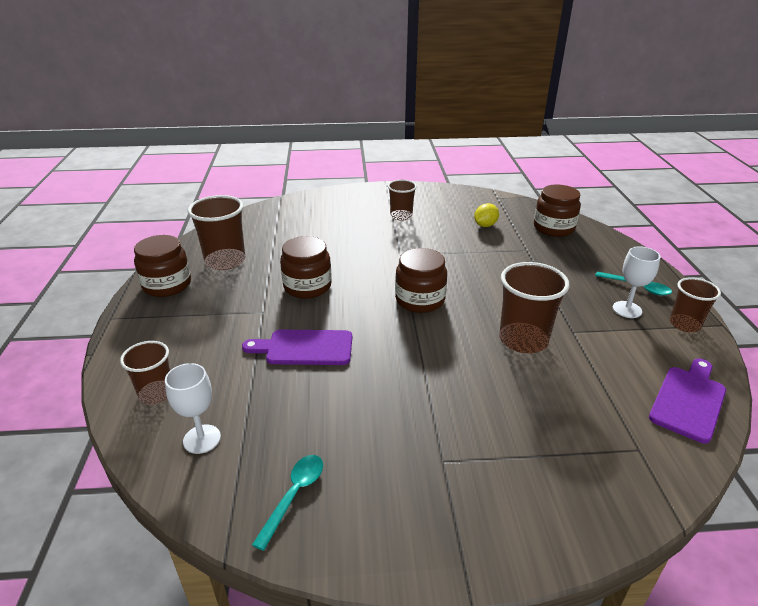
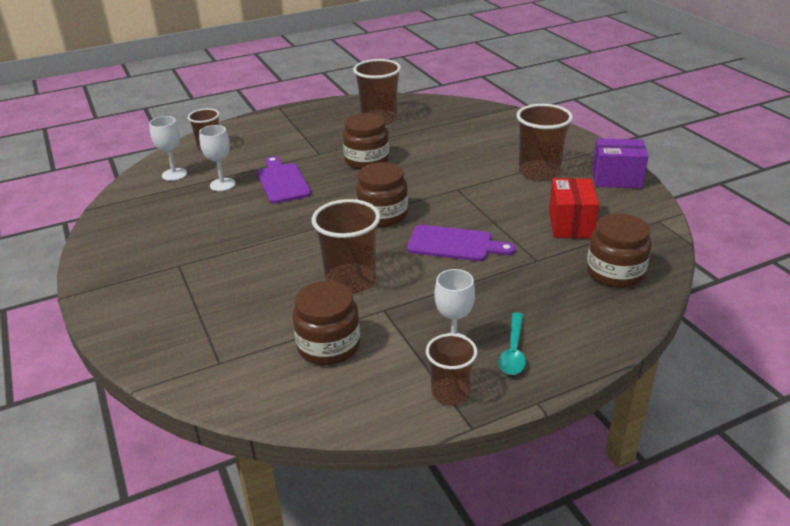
camera: 70 degrees right, 0 degrees up
(167, 285) = (330, 111): brown jar -> brown jar (328, 346)
(271, 396) = (222, 184): none -> white goblet
(294, 495) = (135, 217): turquoise spoon -> none
(401, 216) = (539, 172): brown cup -> brown cup, size x1.59
(433, 194) = (616, 179): none -> purple box
(485, 225) = (570, 224): yellow lemon -> red box
(688, 400) = (302, 395): purple cutting board -> purple cutting board (454, 244)

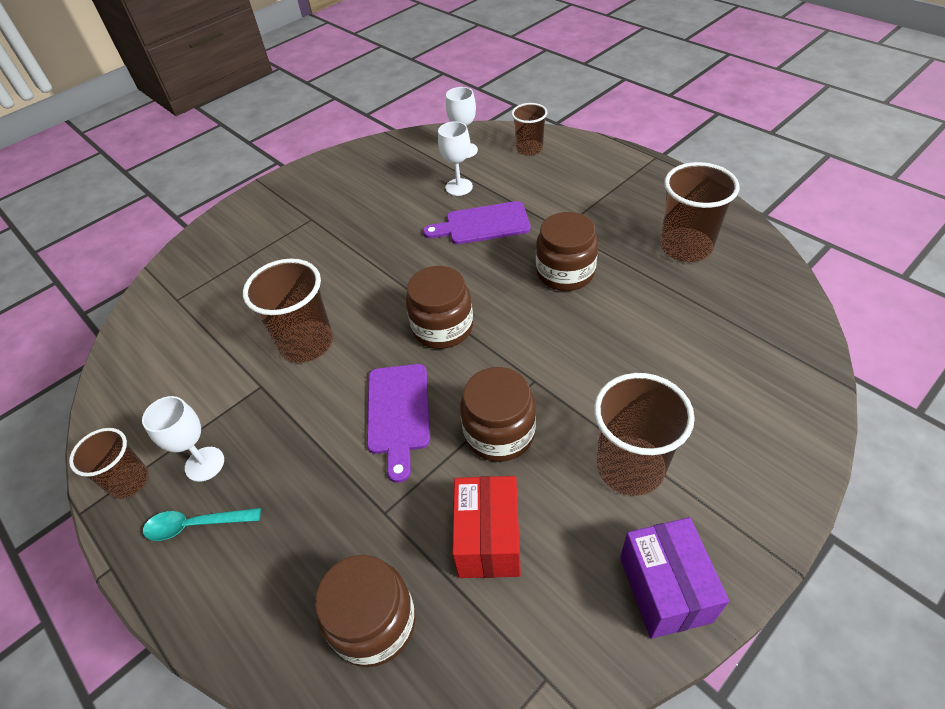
camera: 75 degrees right, 15 degrees up
(282, 182) = (483, 224): purple cutting board -> purple cutting board turned 150 degrees counterclockwise
(328, 346) = (200, 362): brown jar -> brown jar (499, 433)
(570, 224) = (488, 539): red box -> red box turned 75 degrees counterclockwise

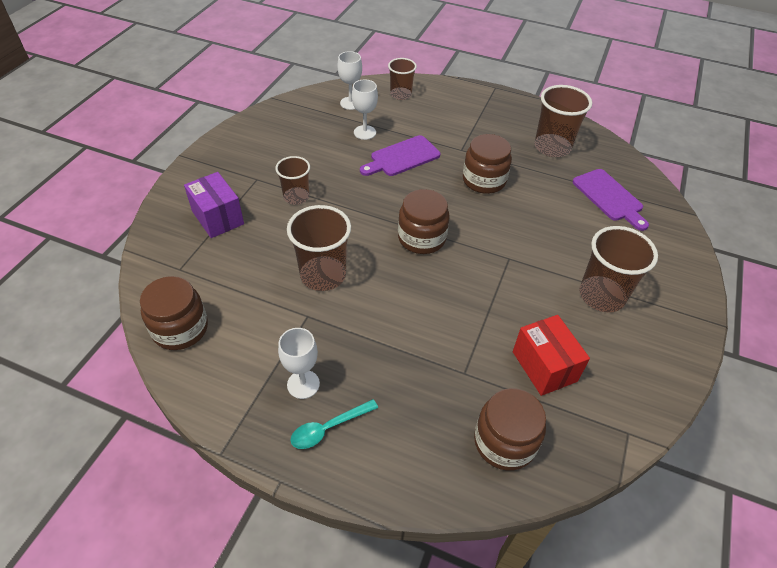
camera: 30 degrees left, 0 degrees up
(129, 481) = (247, 416): brown cup -> brown cup (296, 197)
(398, 413) = (429, 305): purple cutting board -> purple cutting board (609, 197)
(499, 433) = (508, 298): brown jar -> brown jar (180, 329)
(664, 589) = (662, 359): purple box -> purple box (217, 218)

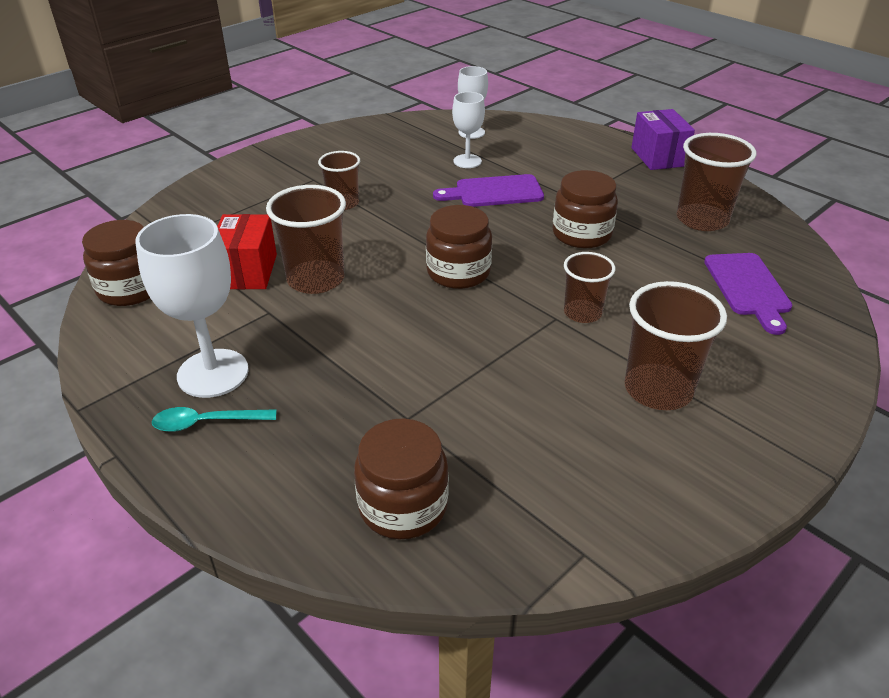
camera: 25 degrees right, 10 degrees down
(217, 218) = (246, 203): purple box -> purple box (658, 157)
(303, 384) = (213, 373): white goblet -> white goblet, size x1.70
(400, 94) = (538, 134): brown cup -> brown cup (582, 313)
(544, 366) = (518, 442): red box -> red box (247, 271)

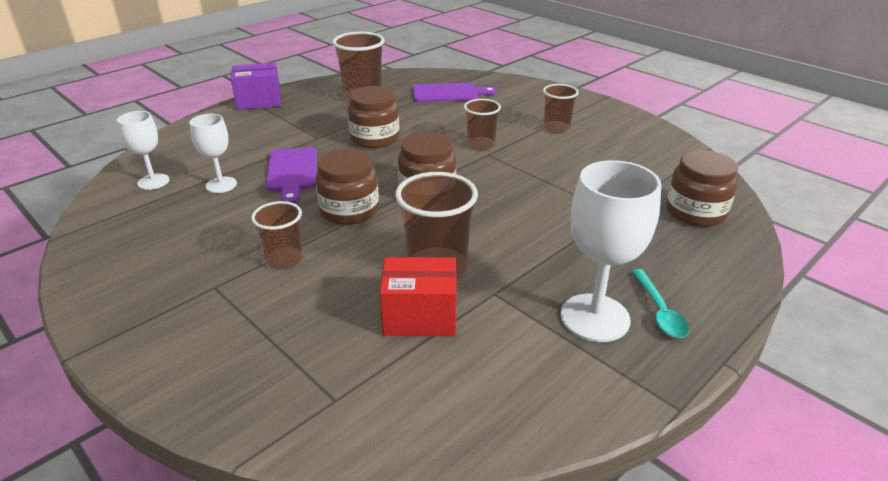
camera: 90 degrees left, 5 degrees down
(131, 289) = (456, 417): brown jar -> brown jar (349, 210)
(658, 389) = (556, 128): brown cup -> brown cup, size x0.63

